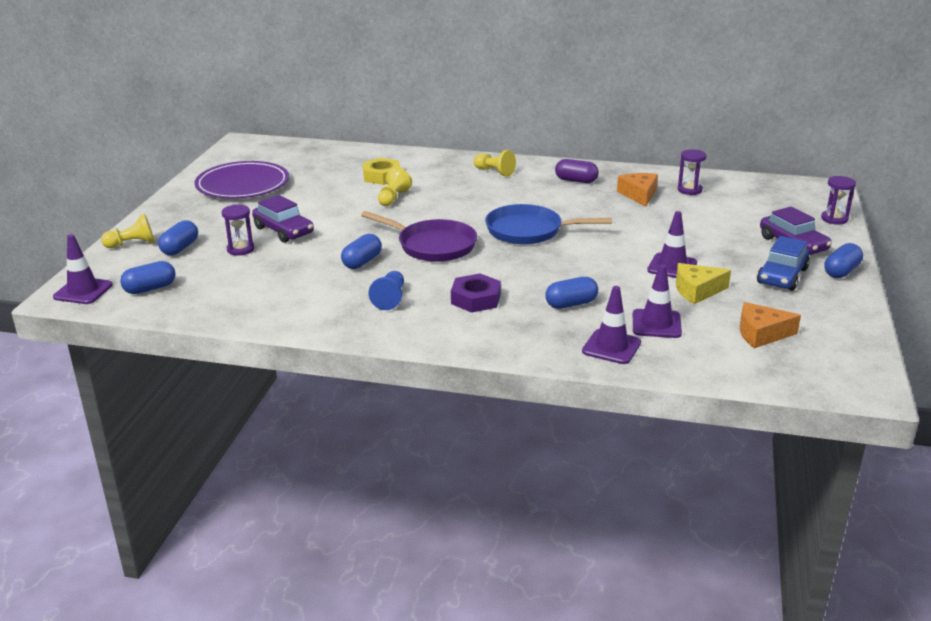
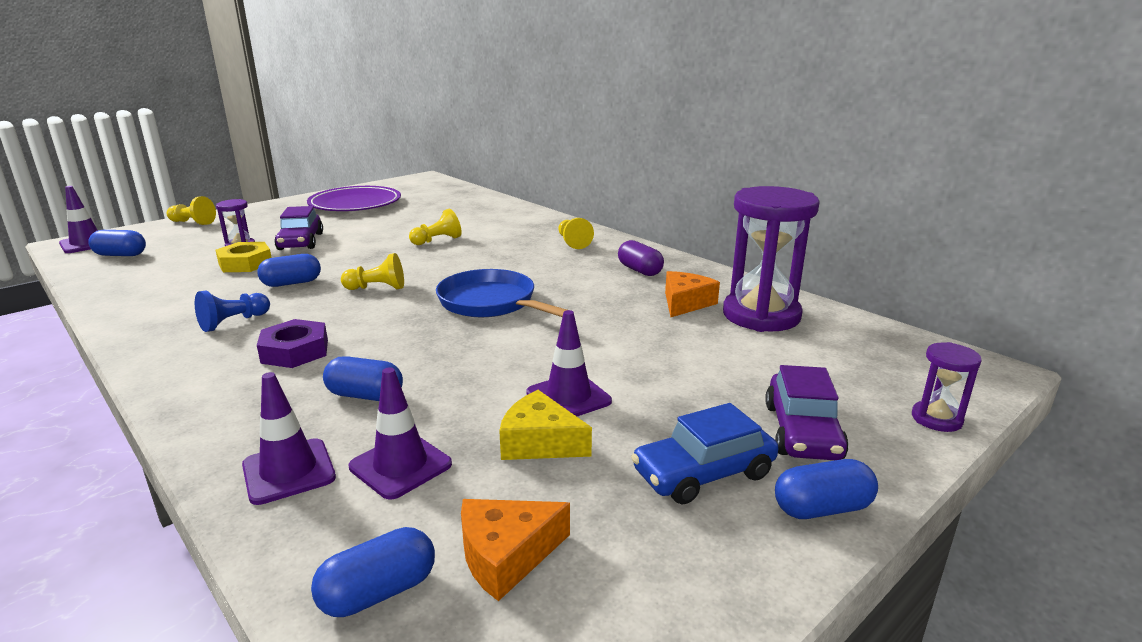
camera: 35 degrees right, 5 degrees down
(180, 248) = (209, 234): blue capsule -> blue capsule (378, 592)
(381, 176) = (467, 222): yellow nut -> yellow nut (245, 263)
(433, 245) = (377, 288): purple pan -> yellow pawn
(689, 190) = (761, 315): purple hourglass -> purple hourglass, size x2.15
(761, 334) = (506, 555): orange cheese -> orange cheese turned 60 degrees counterclockwise

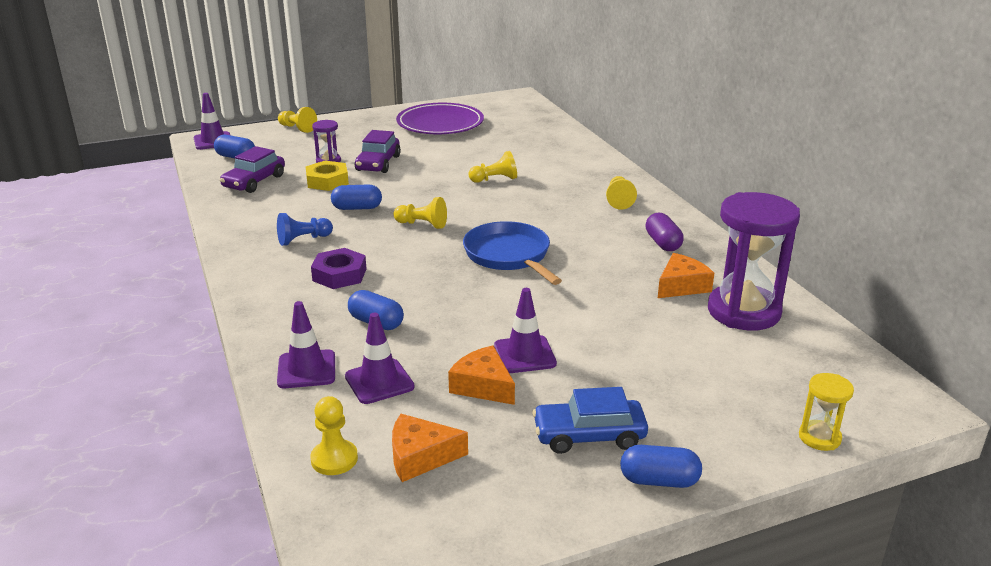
camera: 20 degrees right, 5 degrees up
(378, 592) = (334, 459): blue capsule -> yellow pawn
(540, 442) = (483, 386): yellow cheese -> orange cheese
(802, 431) = (692, 422): purple car -> purple car (254, 182)
(936, 419) = (819, 437): purple hourglass -> yellow hourglass

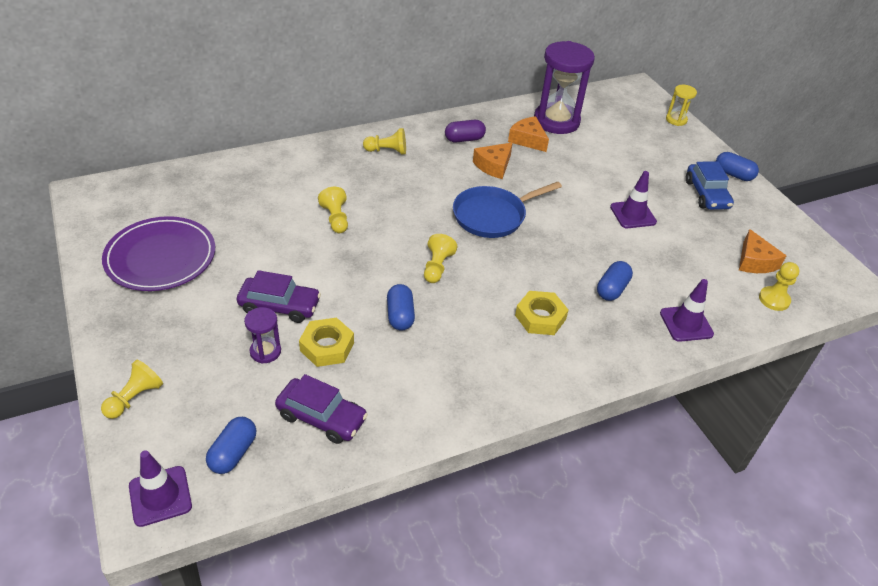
camera: 95 degrees left, 15 degrees up
(303, 240) = (474, 351): blue pawn -> none
(339, 275) = (540, 317): purple nut -> yellow nut
(379, 382) = (687, 283): purple traffic cone -> none
(483, 386) = (674, 234): orange cheese -> orange cheese (494, 166)
(659, 481) = (733, 174): blue capsule -> blue capsule turned 60 degrees counterclockwise

